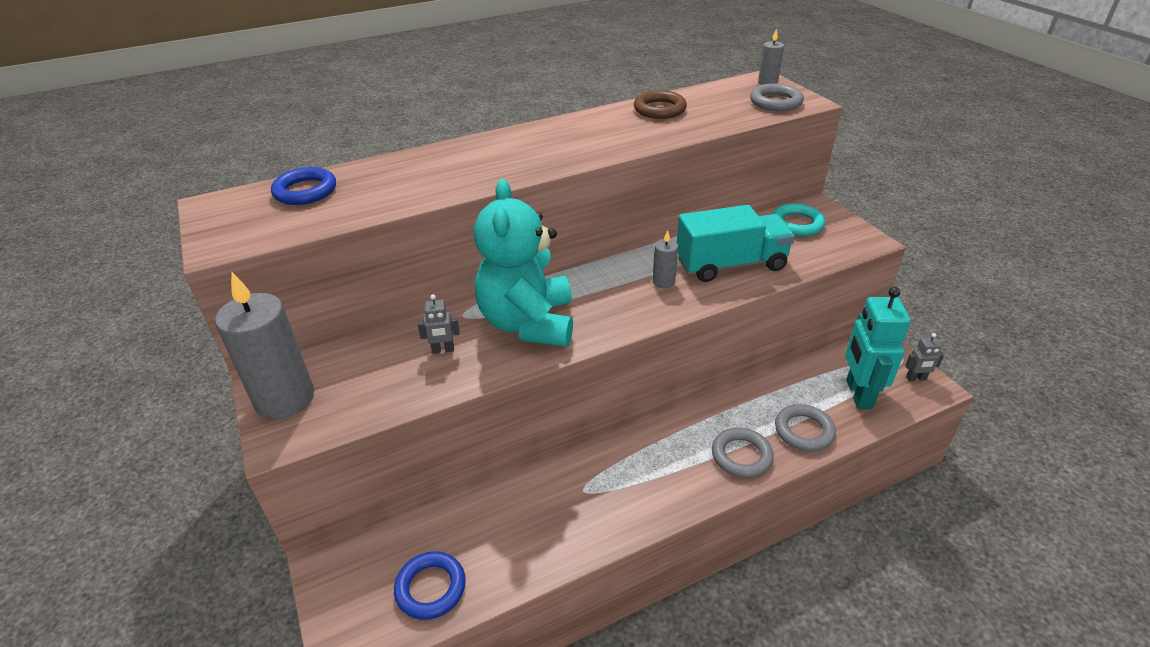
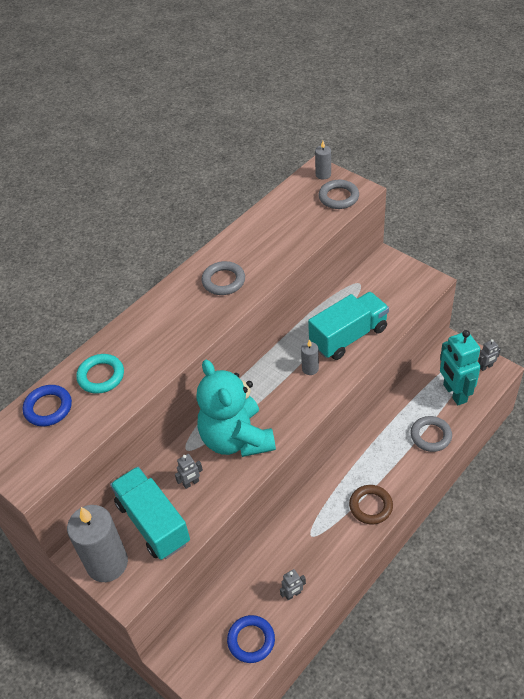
camera: 20 degrees left, 10 degrees up
(369, 375) = (153, 523): none -> turquoise truck
(519, 552) = (293, 594): none -> grey robot
(659, 109) = (258, 231): brown ring -> brown ring (370, 506)
(741, 456) = (399, 470): grey ring -> grey ring (223, 281)
(797, 224) = (378, 281): turquoise ring -> turquoise ring (101, 376)

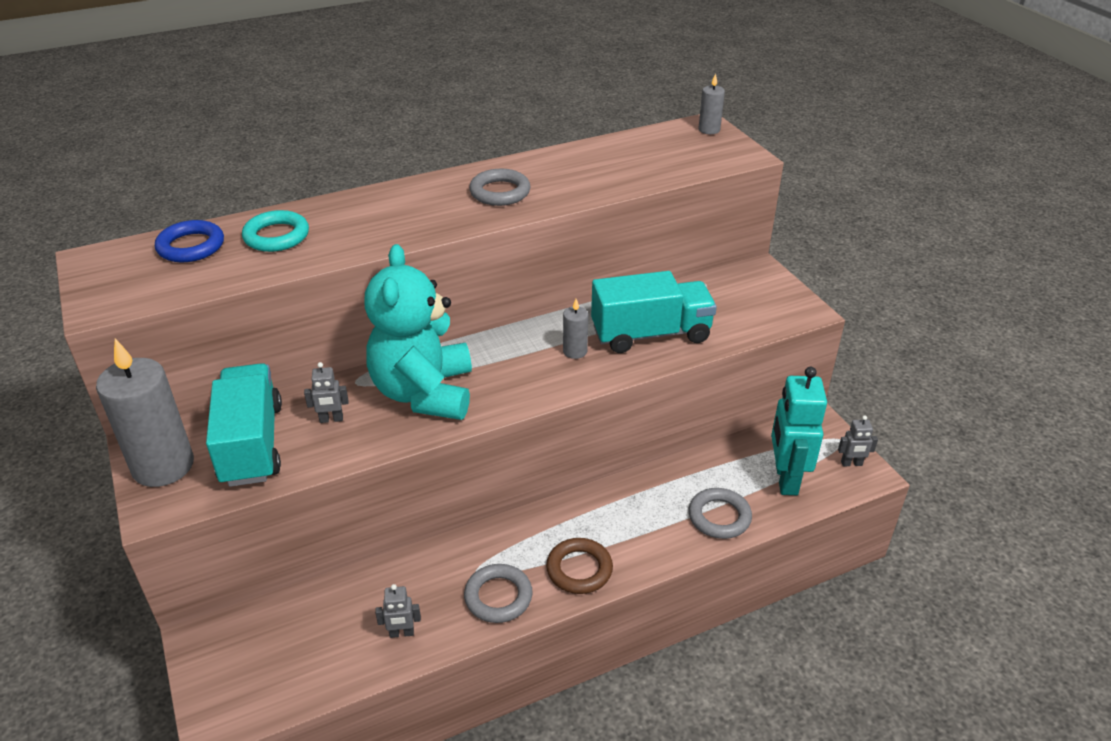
camera: 20 degrees right, 10 degrees down
(251, 640) = (308, 665): blue ring -> none
(338, 197) = (712, 154): grey ring -> grey ring (498, 597)

